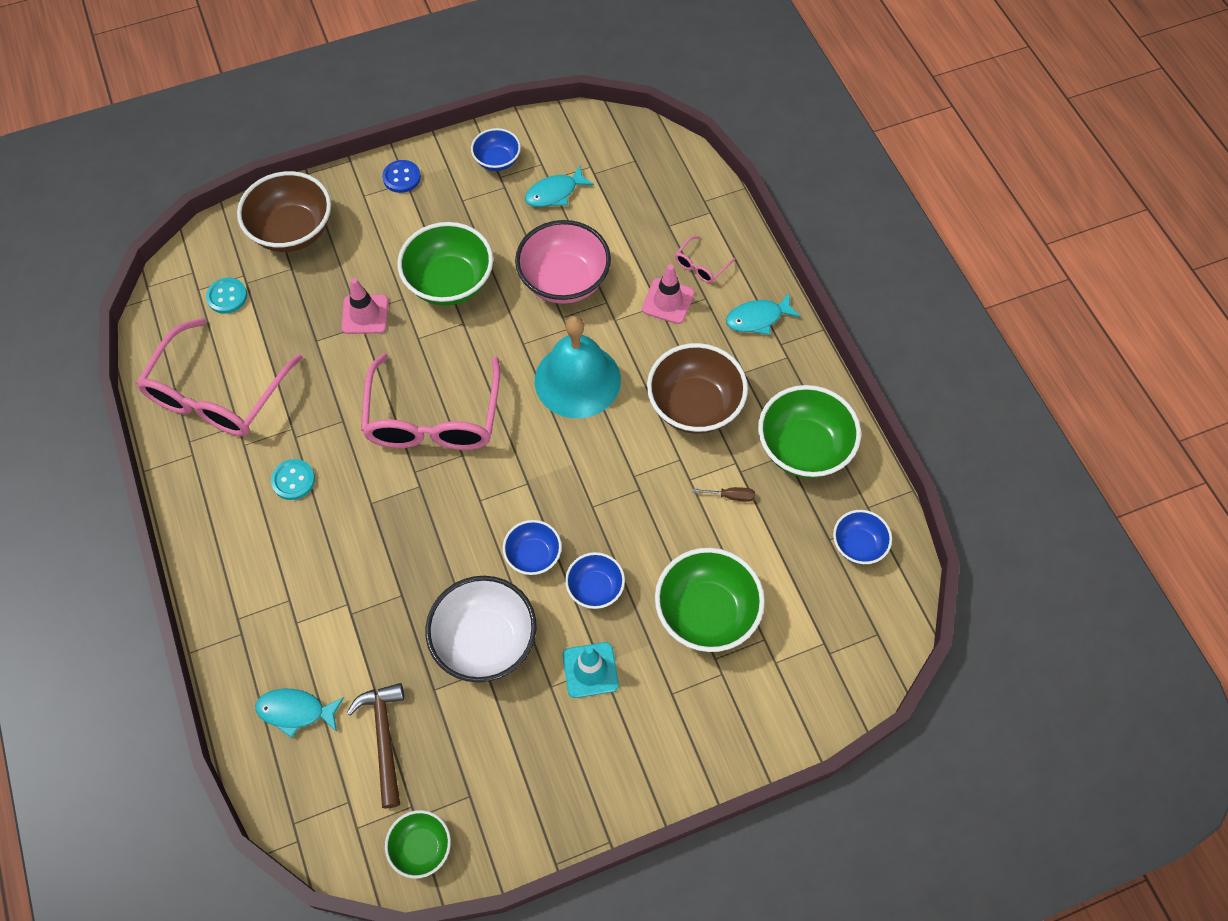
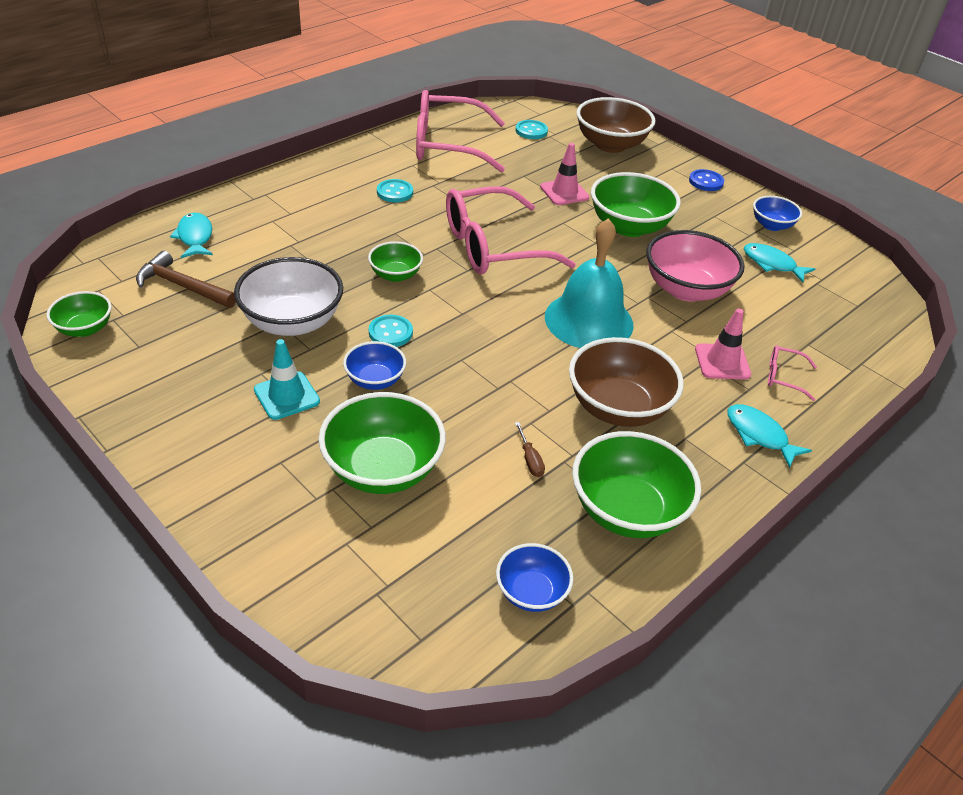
camera: 65 degrees right, 20 degrees down
(384, 738) = (182, 286): brown hammer -> brown hammer turned 120 degrees counterclockwise
(445, 524) = (395, 275): none -> green bowl
(533, 555) = (390, 332): blue bowl -> turquoise button

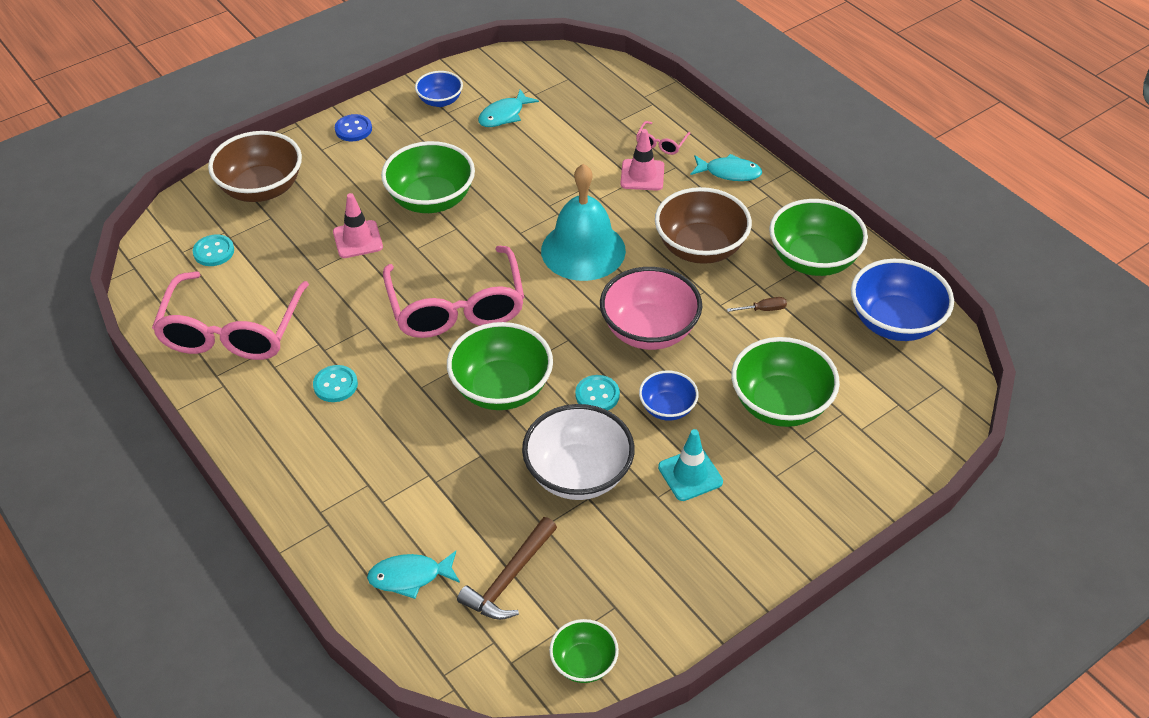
camera: 80 degrees left, 5 degrees up
(395, 275) = (501, 389): green bowl -> green bowl, size x1.79
(531, 592) = (895, 322): blue bowl -> blue bowl, size x1.79
(686, 289) = (539, 178): pink bowl -> pink bowl (649, 331)
(759, 435) = (729, 172): turquoise fish -> turquoise fish turned 135 degrees counterclockwise

